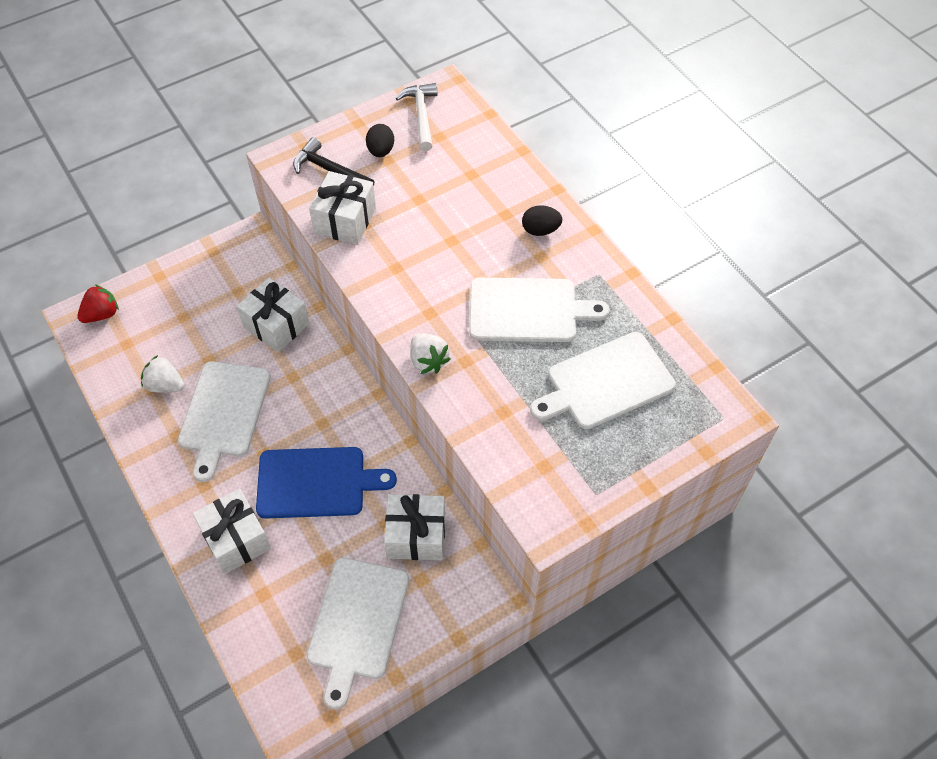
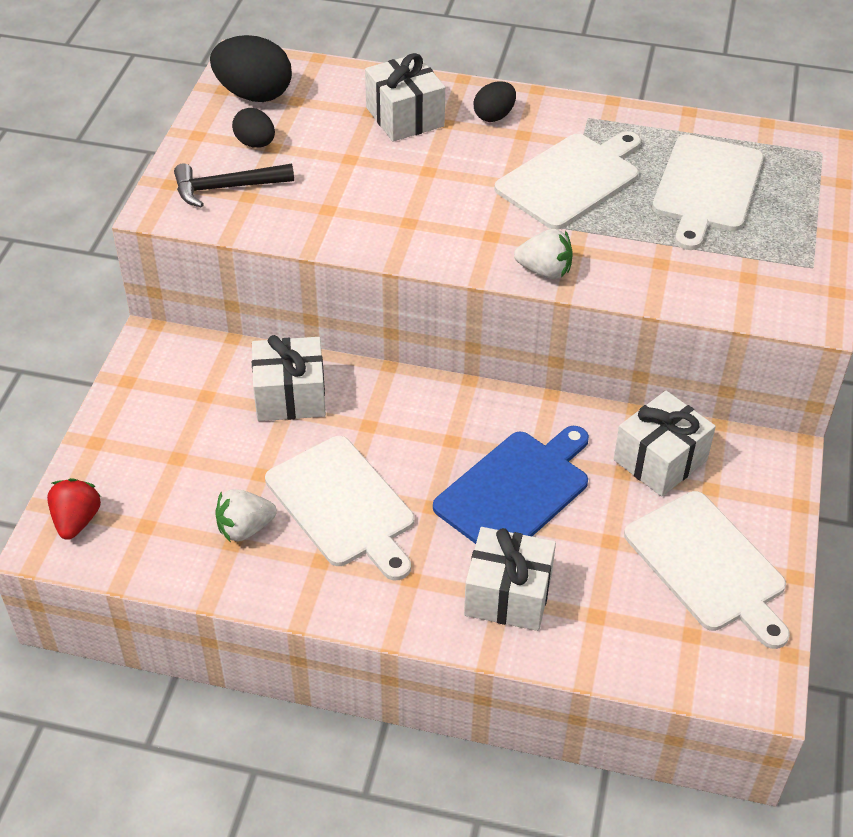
camera: 45 degrees left, 10 degrees down
(345, 220) = (304, 217): white gift -> white gift (405, 117)
(421, 116) = (254, 94): white hammer -> black egg

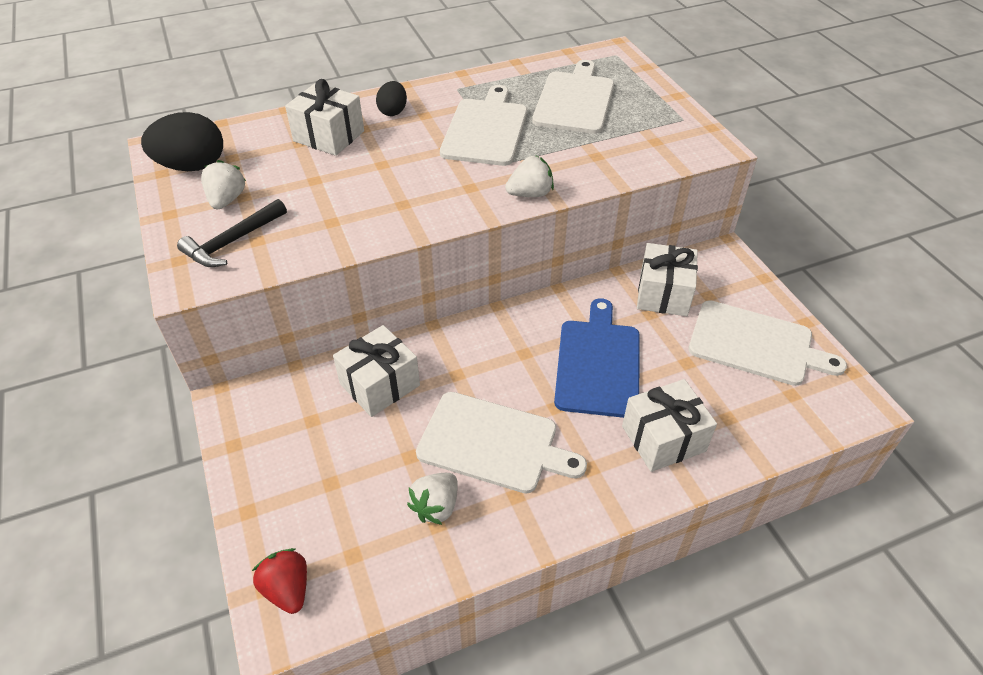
camera: 35 degrees left, 0 degrees up
(255, 143) = (227, 200): black egg -> white strawberry
(707, 188) = (574, 100): white cutting board -> white cutting board turned 150 degrees counterclockwise

